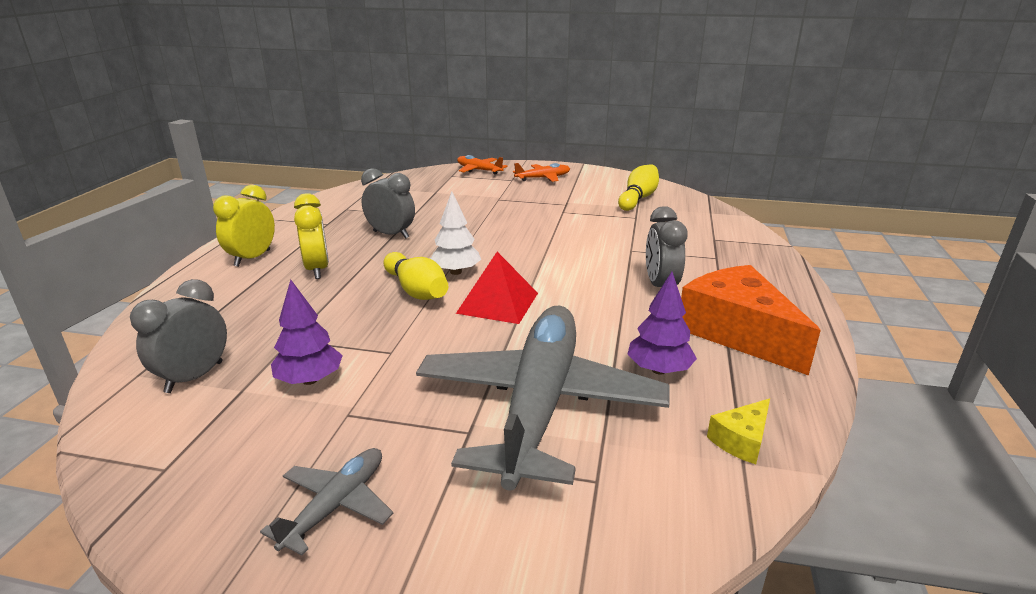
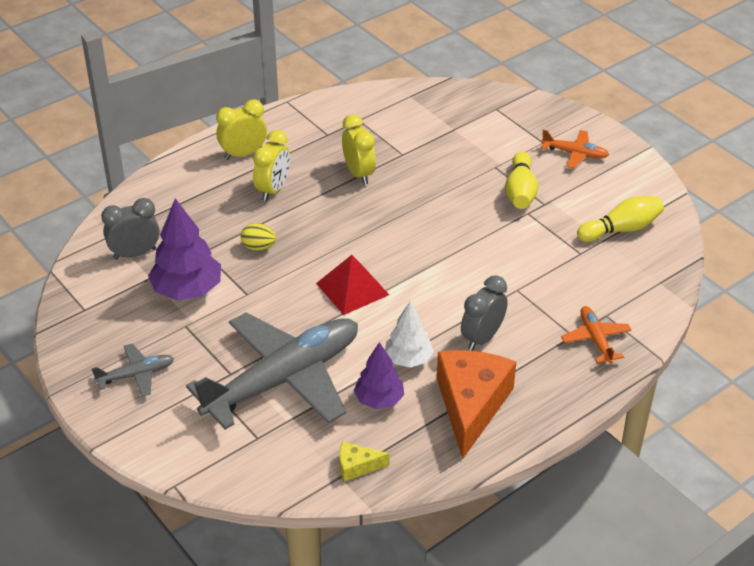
camera: 40 degrees right, 15 degrees up
(310, 380) = (187, 290): purple tree -> purple tree, size x1.56
(355, 312) = (259, 247): none -> yellow egg
(391, 234) = (359, 173): grey clock -> yellow clock
(416, 290) = (314, 247): yellow bowling pin -> yellow bowling pin (520, 192)
(456, 272) = (359, 242): white tree -> white tree (408, 359)
(479, 170) = (531, 111): orange plane -> orange plane (595, 339)

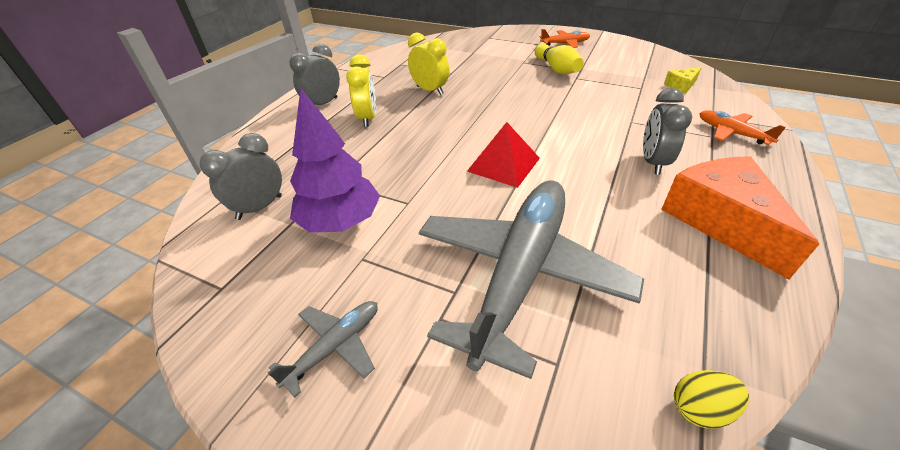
camera: 25 degrees left, 0 degrees up
(243, 154) = (323, 104): yellow clock -> grey clock
(259, 247) = (388, 161): yellow egg -> yellow egg (700, 408)
(357, 466) = (706, 344): yellow cheese -> yellow cheese (681, 86)
(379, 399) = (636, 252): purple tree -> none
(408, 359) = (617, 202): white tree -> none
(621, 229) = (647, 69): yellow bowling pin -> none

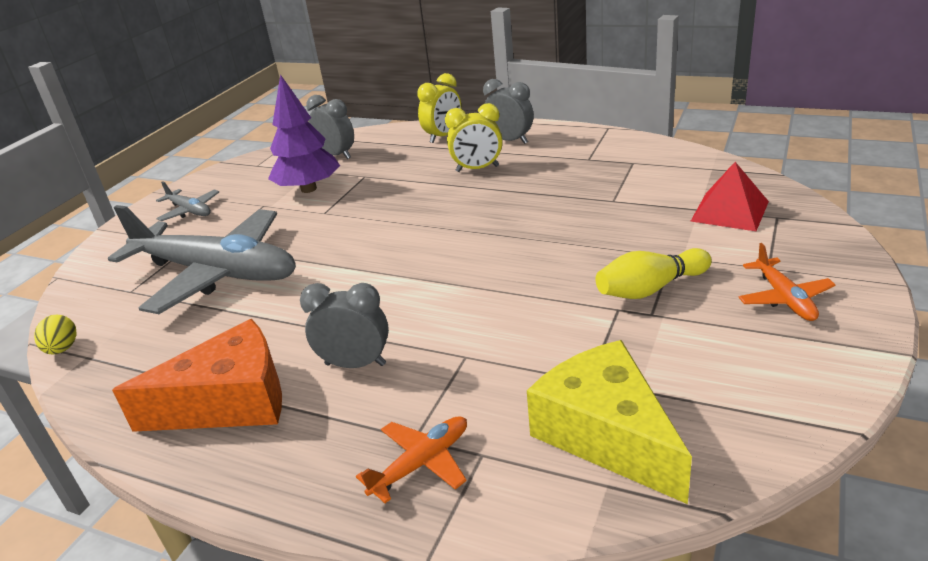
camera: 90 degrees right, 10 degrees down
(430, 90) = (551, 193): yellow clock -> yellow clock (443, 136)
(503, 164) = (373, 256): red pyramid -> red pyramid (729, 211)
(681, 86) = (606, 435): yellow cheese -> yellow cheese, size x2.25

